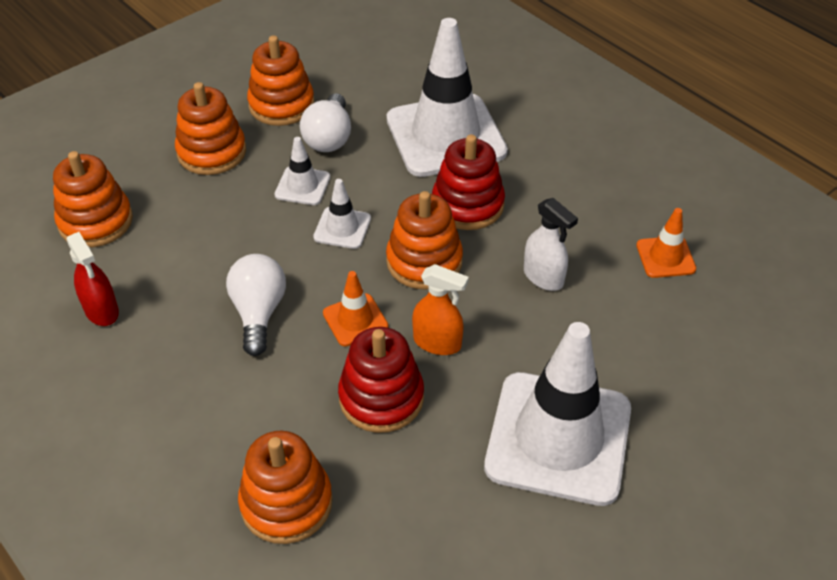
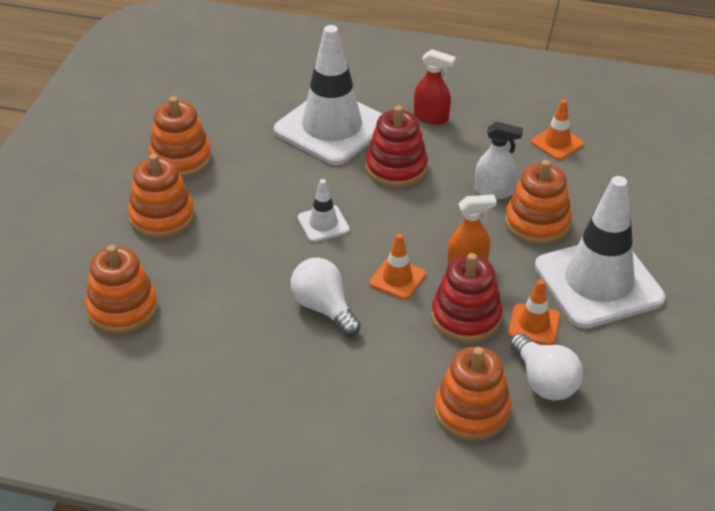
camera: 35 degrees left, 5 degrees down
(102, 311) = (202, 366): red spray bottle -> red spray bottle (431, 117)
(302, 186) = (262, 209): white traffic cone -> none
(329, 138) = (245, 166): white light bulb -> white light bulb (544, 381)
(424, 261) = (405, 219): orange stacking toy -> orange stacking toy (537, 223)
(442, 445) = (534, 325): none -> orange traffic cone

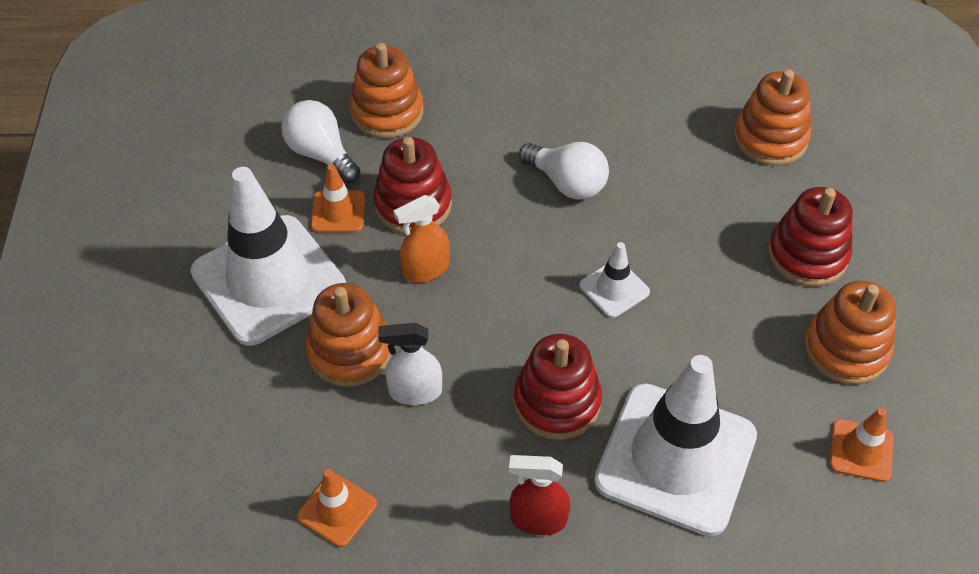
camera: 165 degrees right, 10 degrees up
(162, 217) = (807, 255): orange stacking toy -> red stacking toy
(397, 279) = (500, 234): orange traffic cone -> orange traffic cone (861, 450)

